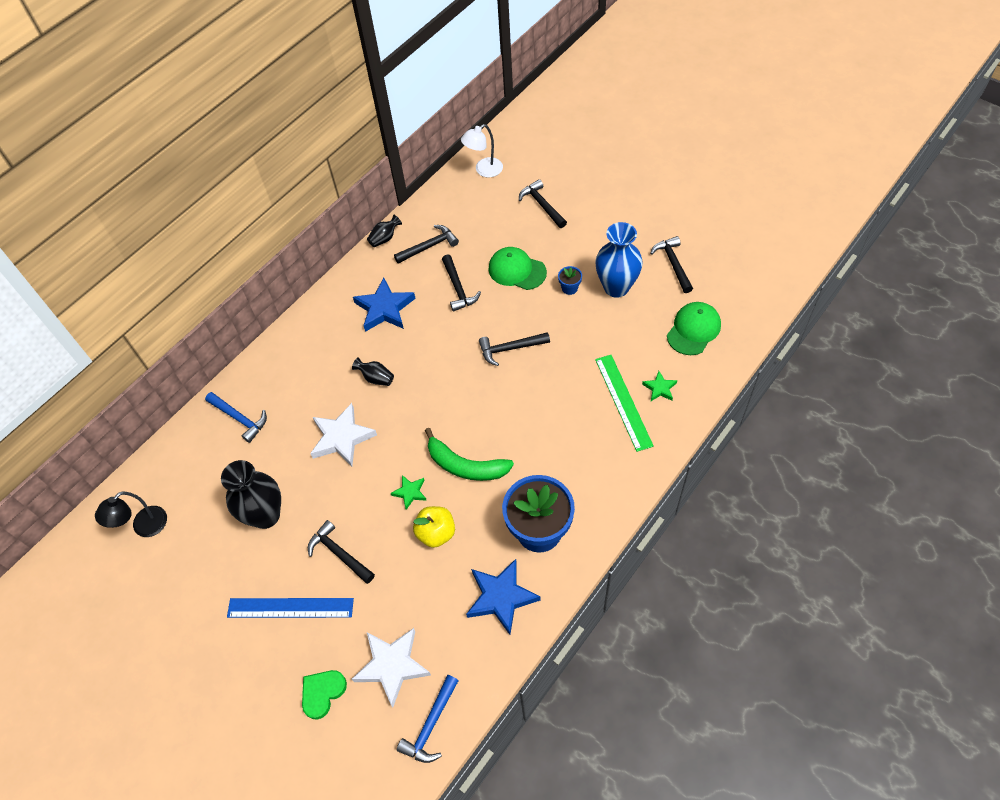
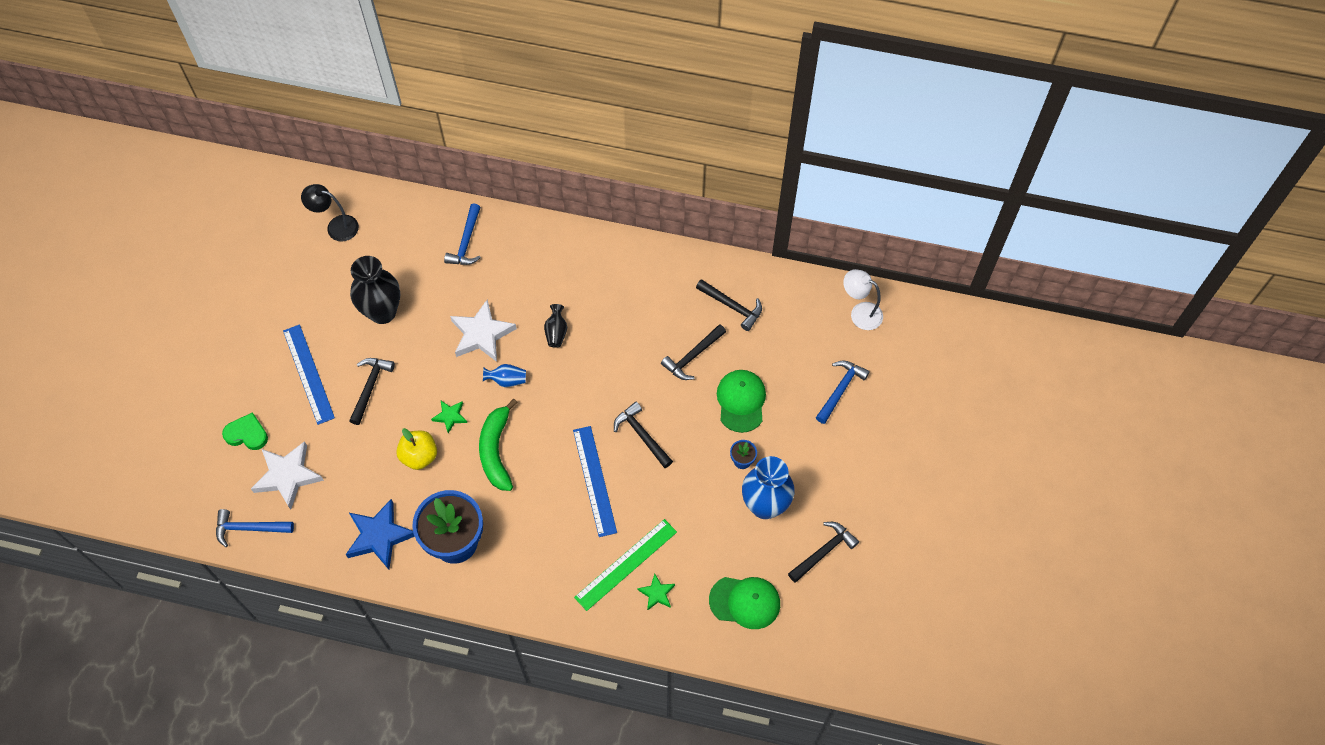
camera: 60 degrees right, 5 degrees up
(384, 308) = (638, 302): blue star -> none
(385, 238) = (722, 261): black vase -> none
(400, 433) = (507, 380): none -> blue vase
(534, 398) = (594, 480): none -> blue ruler
(542, 205) = (840, 389): black hammer -> blue hammer

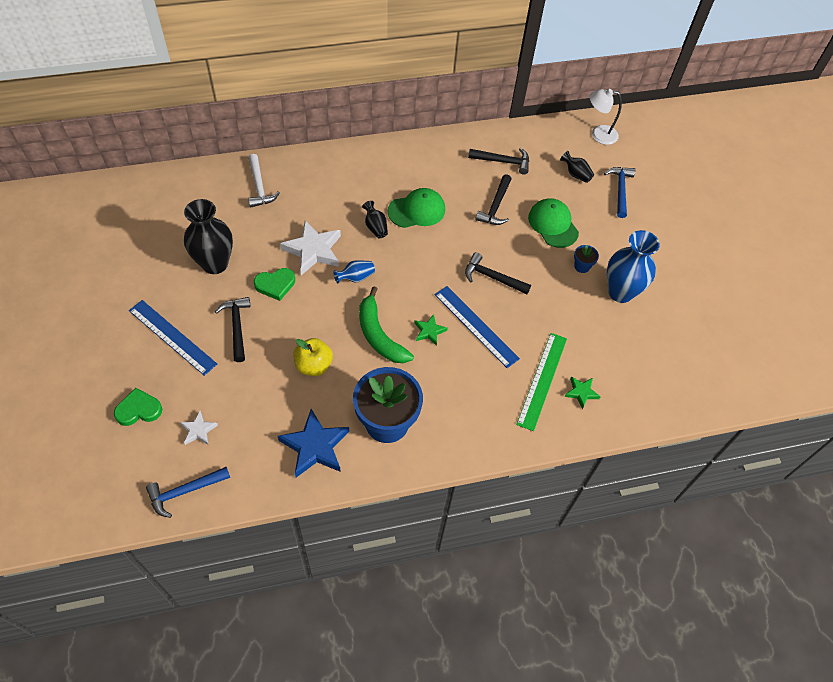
camera: 30 degrees left, 5 degrees down
(287, 476) = (198, 430): white star -> white star, size x0.52
(336, 226) = (135, 212): black lamp -> none
(427, 357) = (275, 285): none -> green heart
(450, 416) = (323, 323): green star -> green star (429, 331)
(466, 242) = (259, 187): blue hammer -> white hammer
(745, 602) = (653, 370): green cap -> green cap (417, 210)
(803, 352) = (576, 174): none -> black vase
(823, 551) = (686, 308): black hammer -> none

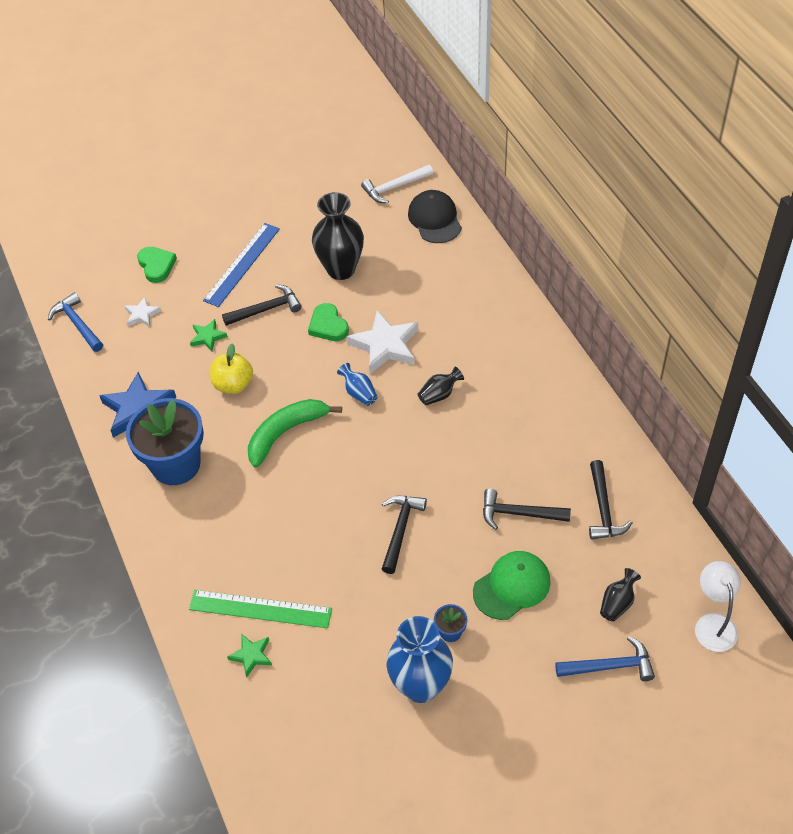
camera: 85 degrees right, 5 degrees down
(189, 189) = (434, 219): none -> black cap
(259, 187) = (460, 275): white hammer -> white hammer (394, 188)
(417, 210) = (480, 430): green cap -> none
(429, 331) = (302, 479): green star -> green star (208, 337)
(476, 326) = (322, 525): blue ruler -> none

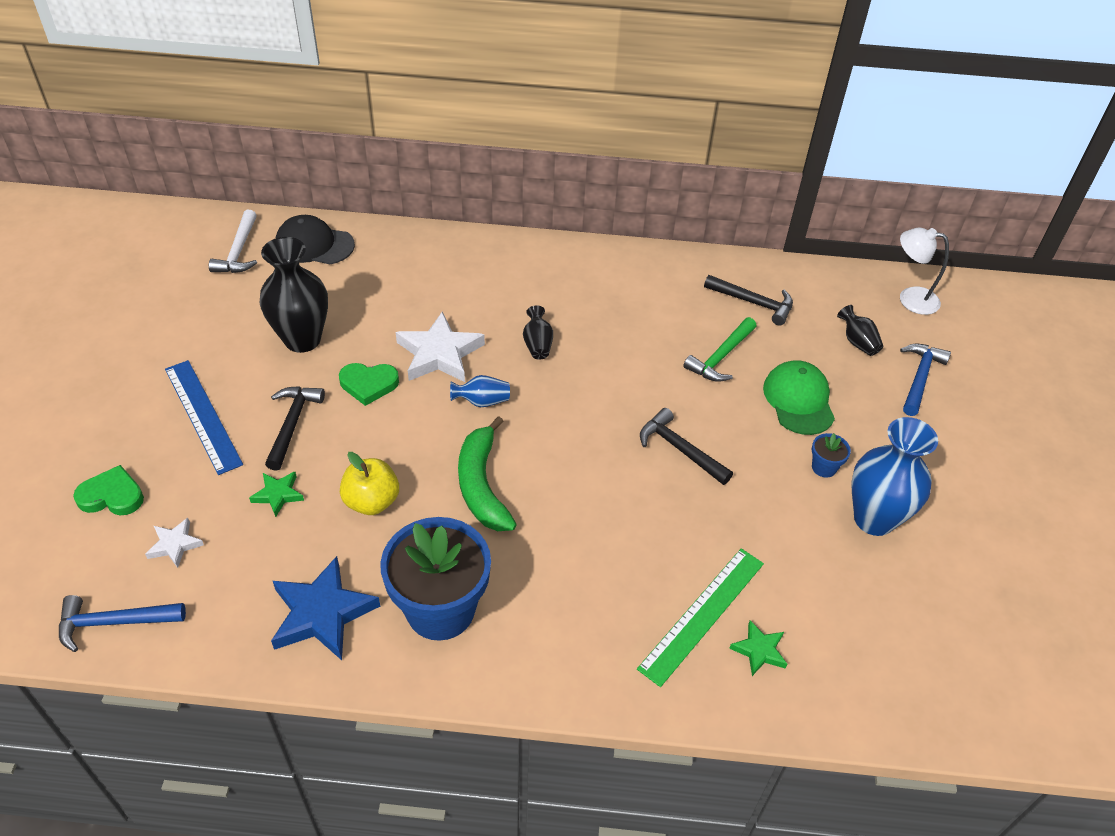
camera: 65 degrees left, 5 degrees down
(519, 513) = (721, 357): black hammer -> green hammer

